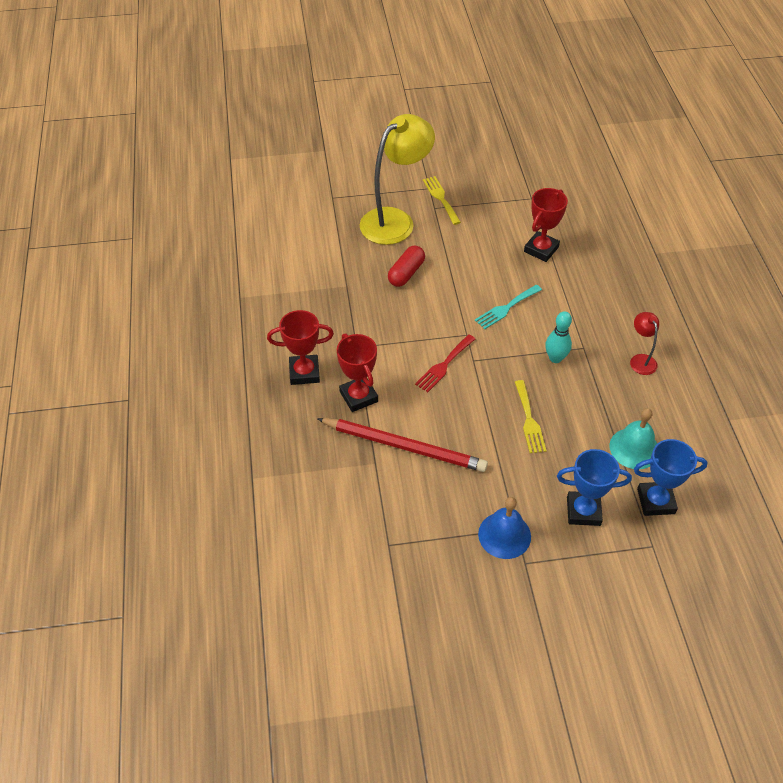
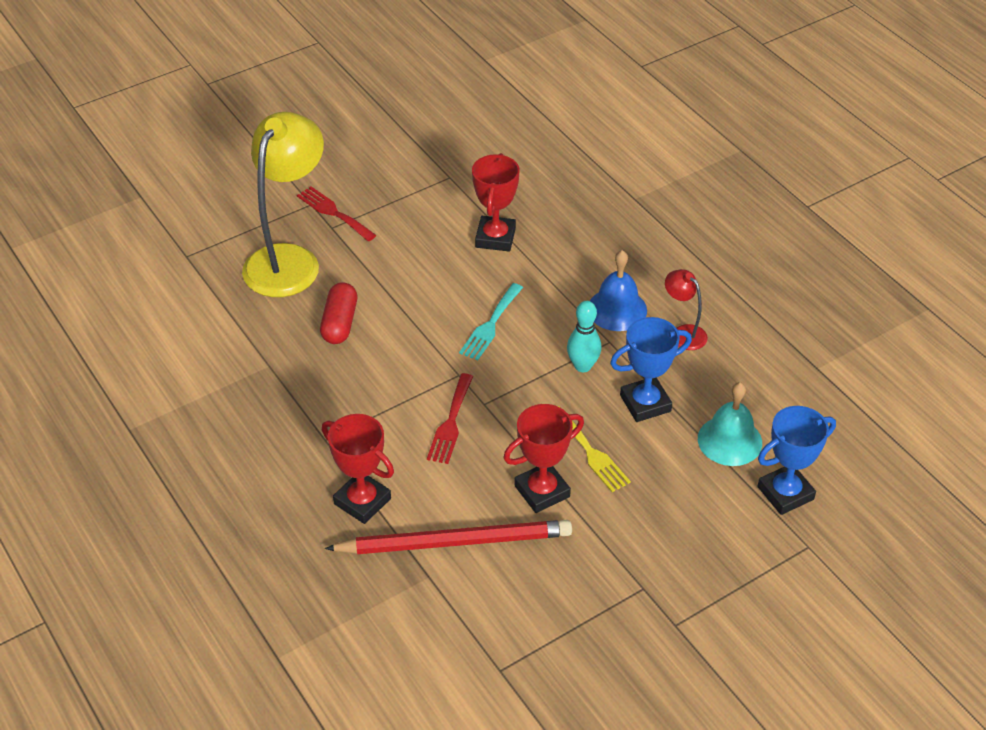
camera: 25 degrees left, 5 degrees down
(304, 372) = (273, 496): red trophy -> red trophy (542, 491)
(441, 198) = (333, 212): yellow fork -> red fork
(504, 535) = (634, 601): blue bell -> blue bell (617, 309)
(583, 511) = (710, 537): blue trophy -> blue trophy (645, 403)

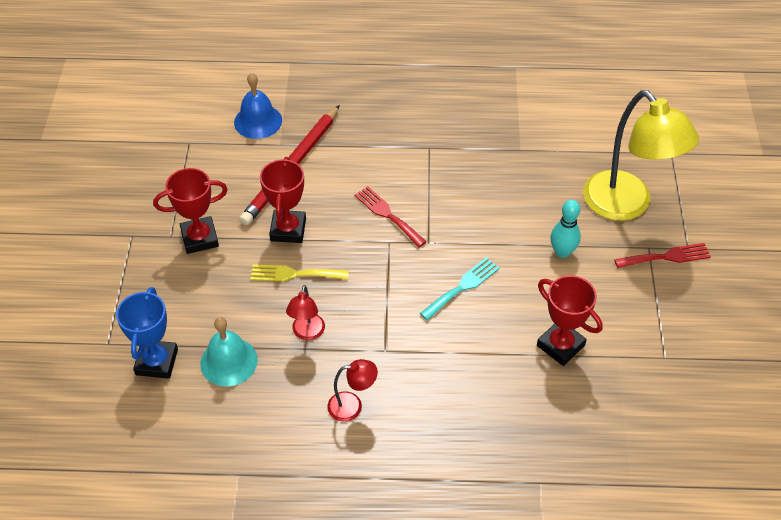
camera: 125 degrees right, 5 degrees up
(340, 323) = (533, 203): red capsule -> none
(362, 501) = (362, 142): red trophy -> red trophy (199, 238)
(490, 325) = (462, 287): turquoise fork -> turquoise fork turned 75 degrees clockwise
(583, 366) = (375, 318): turquoise bowling pin -> turquoise bowling pin (562, 252)
(617, 309) = (414, 377): blue bell -> blue bell (258, 121)
(645, 403) = (307, 333): blue trophy -> red lamp

